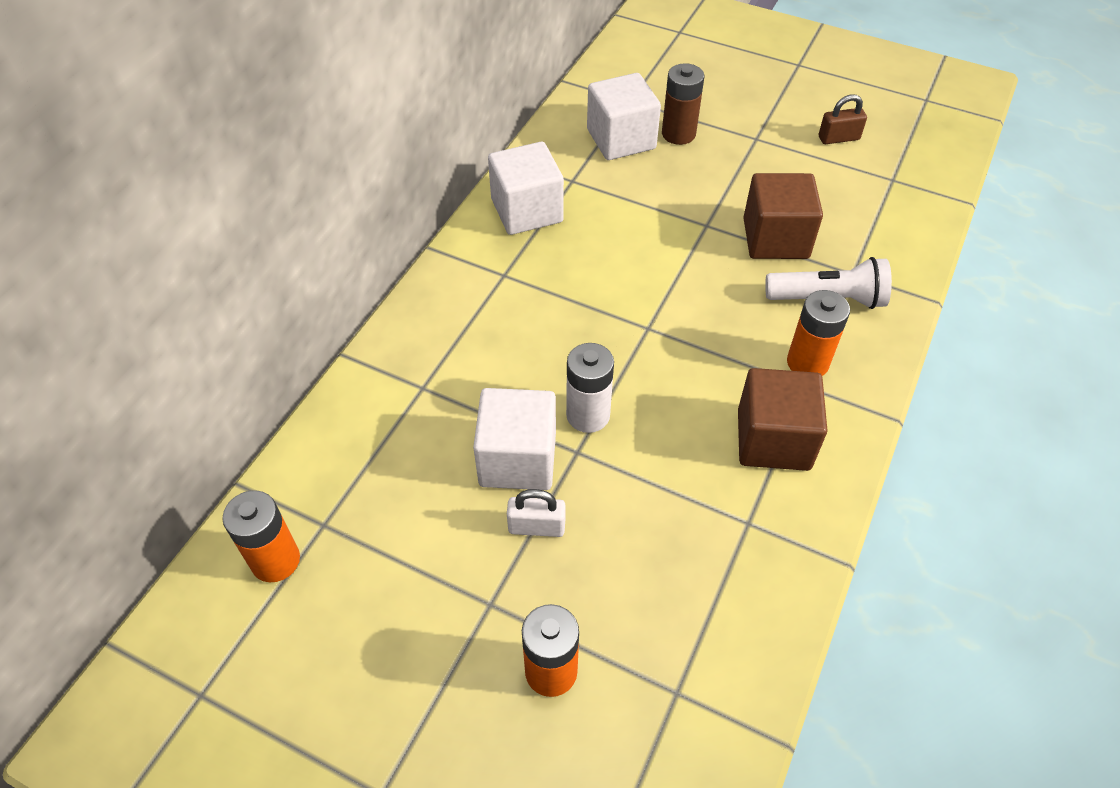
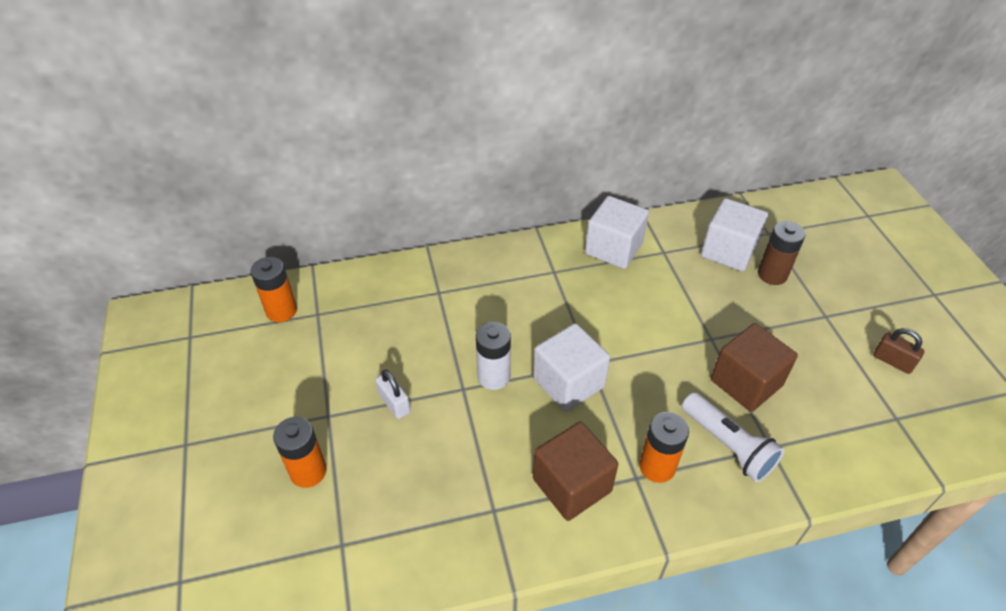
camera: 50 degrees right, 5 degrees down
(517, 459) = (431, 365): white cube -> white cube (568, 383)

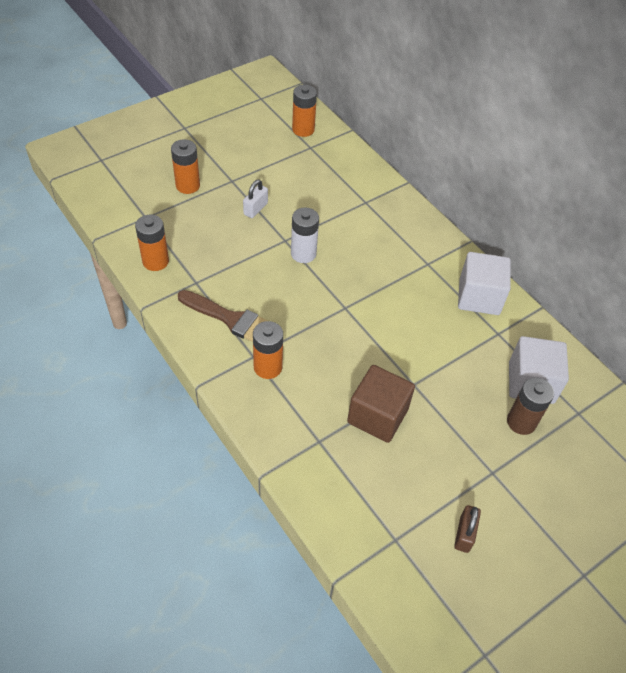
camera: 65 degrees right, 5 degrees up
(435, 552) = (155, 261): none -> orange battery
(568, 383) = (319, 298): white cube -> none
(572, 485) = (231, 319): brown cube -> brown brush
(728, 445) = (307, 411): white flashlight -> none

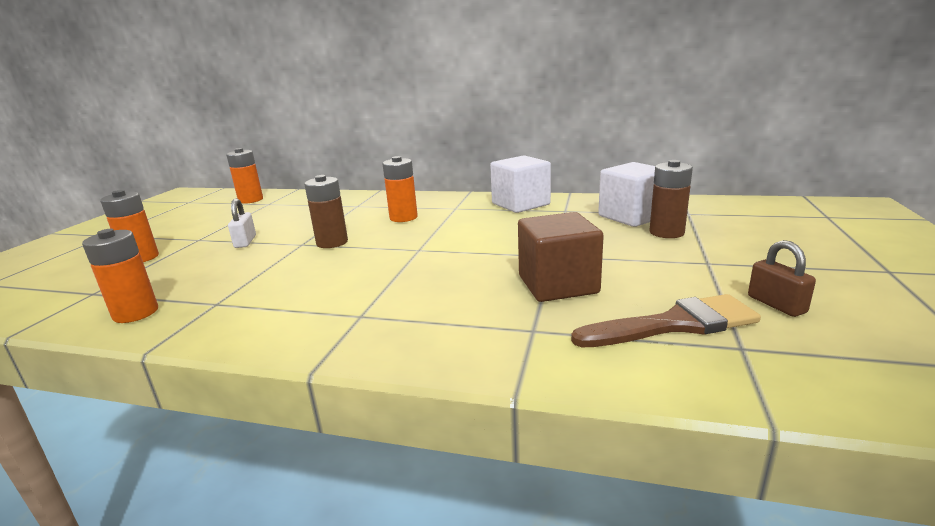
camera: 35 degrees left, 30 degrees down
(231, 319) = (297, 305): brown brush -> brown brush (674, 324)
(268, 367) = (390, 314): orange battery -> orange battery (403, 217)
(303, 254) = (332, 242): white battery -> brown battery

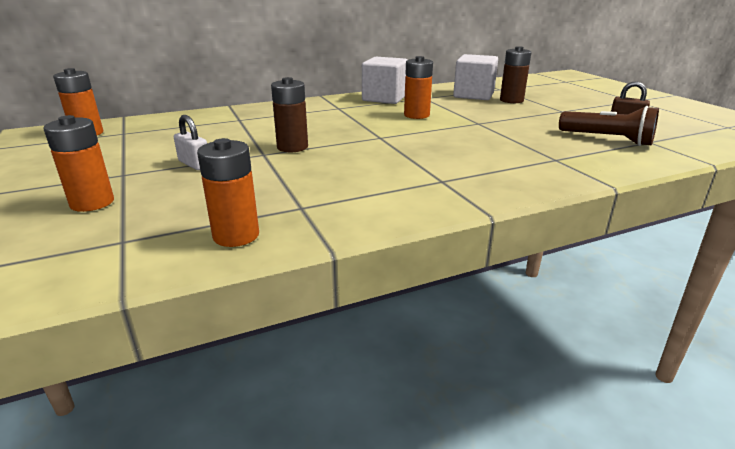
camera: 40 degrees left, 5 degrees up
(403, 217) = (311, 120): orange battery -> orange battery (416, 115)
(558, 284) = (517, 136): brown cube -> none
(674, 324) = (608, 139): brown brush -> brown flashlight

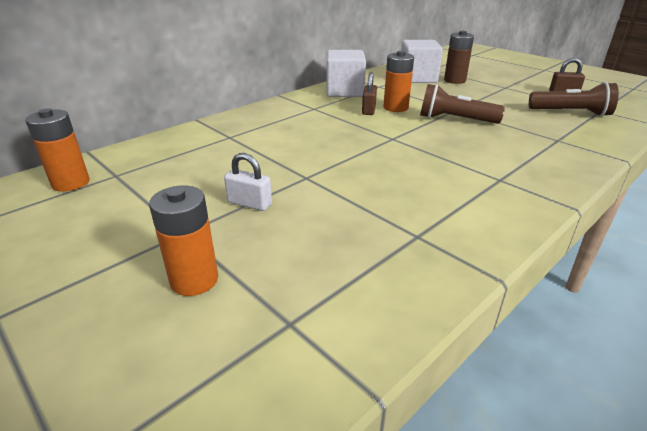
camera: 20 degrees left, 5 degrees up
(236, 235) = (398, 285): orange battery -> none
(292, 147) = (325, 164): brown battery -> none
(387, 114) = (368, 110): none -> brown padlock
(463, 130) = (454, 120): none -> brown flashlight

